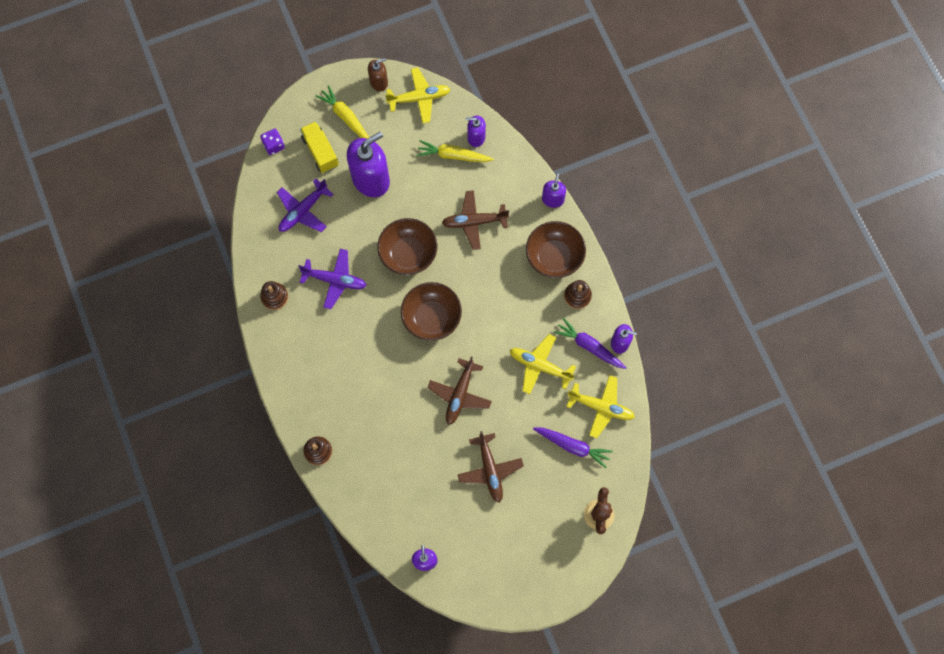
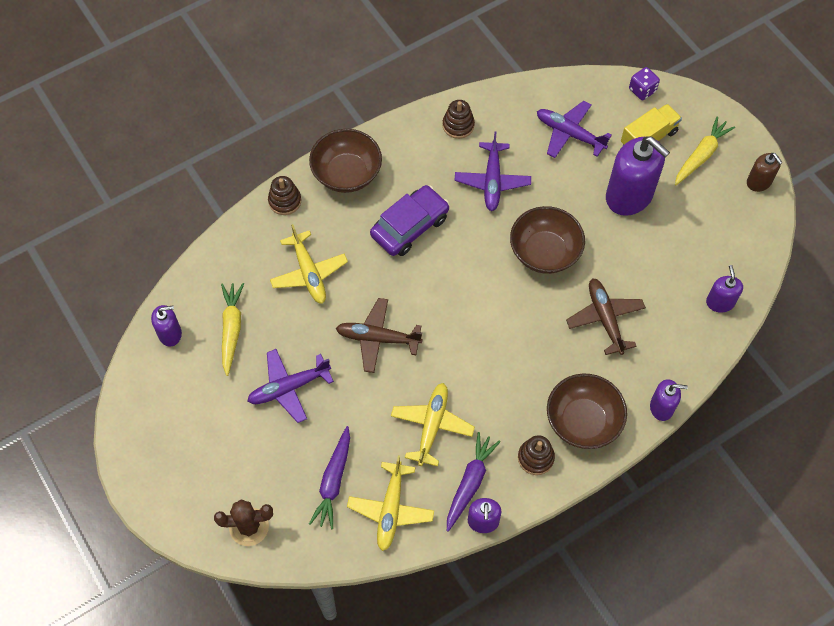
camera: 80 degrees right, 10 degrees down
(364, 353) = (410, 226): none -> purple car
(419, 98) = (752, 229): yellow plane -> yellow plane (309, 273)
(431, 317) = (469, 291): brown bowl -> brown bowl (347, 173)
(453, 155) = (687, 280): yellow carrot -> yellow carrot (231, 329)
(490, 470) = (288, 388): brown plane -> purple plane

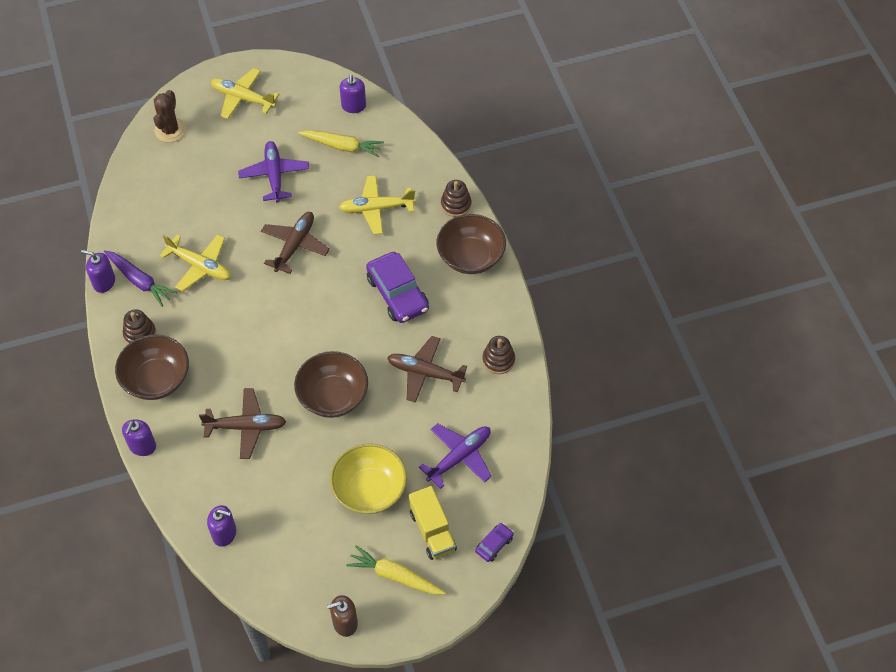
camera: 105 degrees right, 5 degrees down
(333, 481) = (182, 189): purple carrot -> none
(391, 509) = (142, 222): yellow plane -> yellow plane (243, 98)
(492, 181) = (425, 373): purple plane -> brown plane
(629, 196) = (369, 490): purple soap dispenser -> yellow bowl
(642, 90) = (494, 544): purple dice -> purple car
(701, 155) = (395, 576): yellow carrot -> yellow carrot turned 150 degrees clockwise

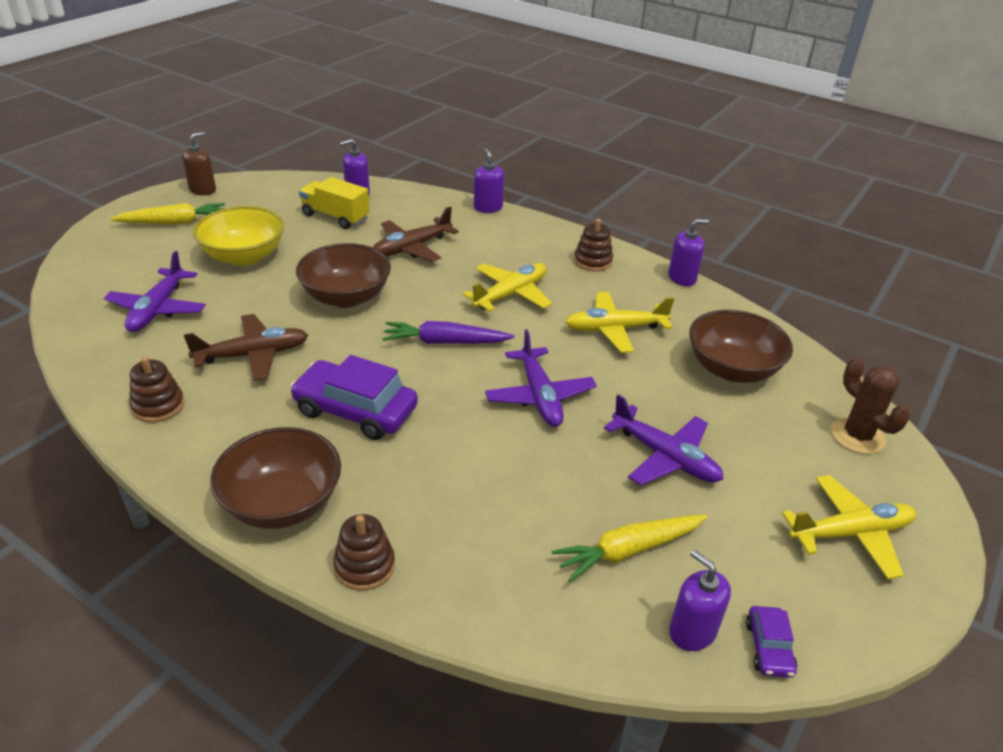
camera: 140 degrees right, 20 degrees down
(140, 281) = (652, 293): purple carrot -> purple carrot (445, 342)
(156, 379) = (533, 243): brown bowl -> brown bowl (732, 369)
(295, 245) = (539, 396): brown plane -> purple plane
(376, 208) = (483, 492): yellow plane -> yellow plane (511, 294)
(432, 531) = (154, 255): yellow truck -> yellow truck (335, 217)
(494, 544) = (77, 269): purple car -> purple car (769, 648)

